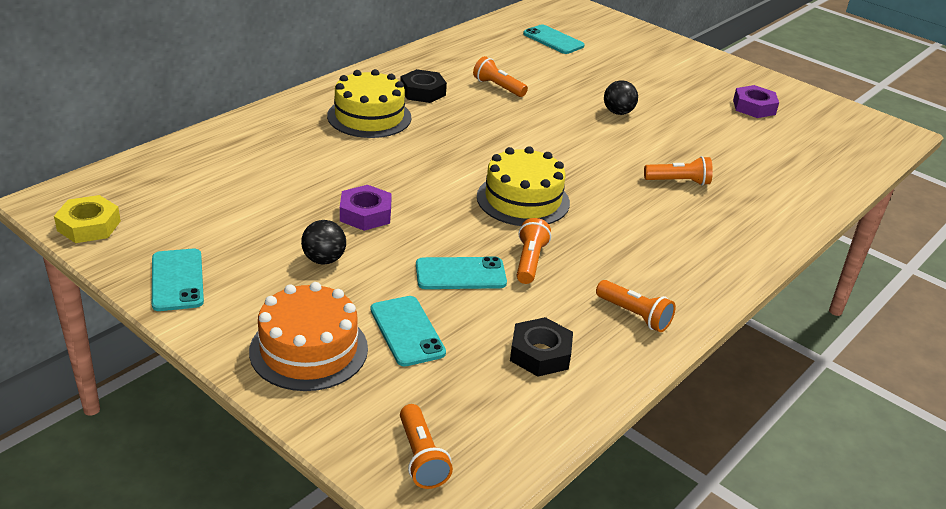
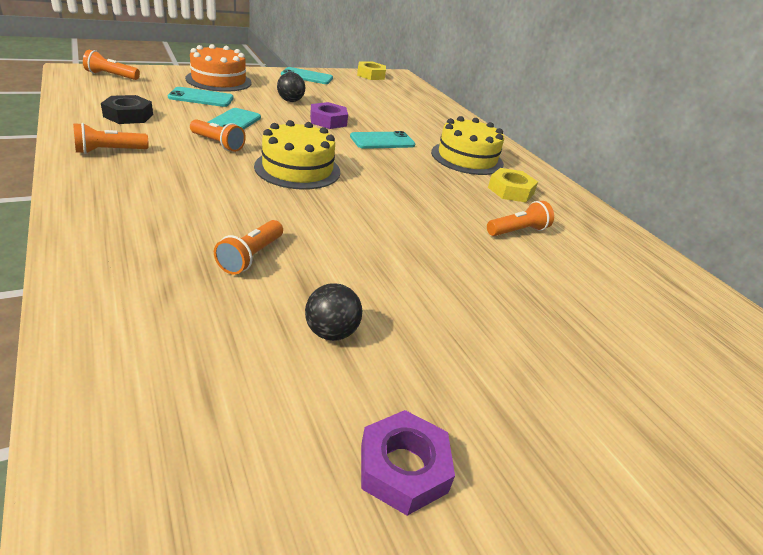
camera: 110 degrees right, 0 degrees up
(423, 92) = (510, 191): black nut -> yellow nut
(553, 40) = (674, 327): turquoise phone -> turquoise phone (382, 141)
(618, 112) = (434, 287): black ball -> black ball (331, 332)

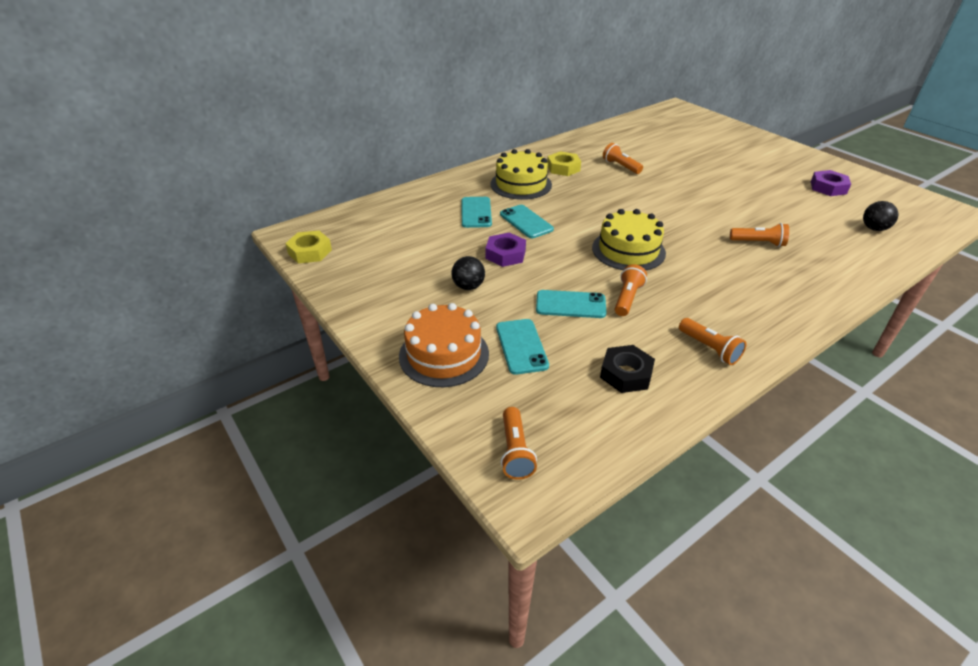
camera: 95 degrees left, 5 degrees up
(307, 76) = (360, 294): turquoise phone -> turquoise phone (476, 212)
(331, 332) = (783, 210): black ball -> black ball (874, 228)

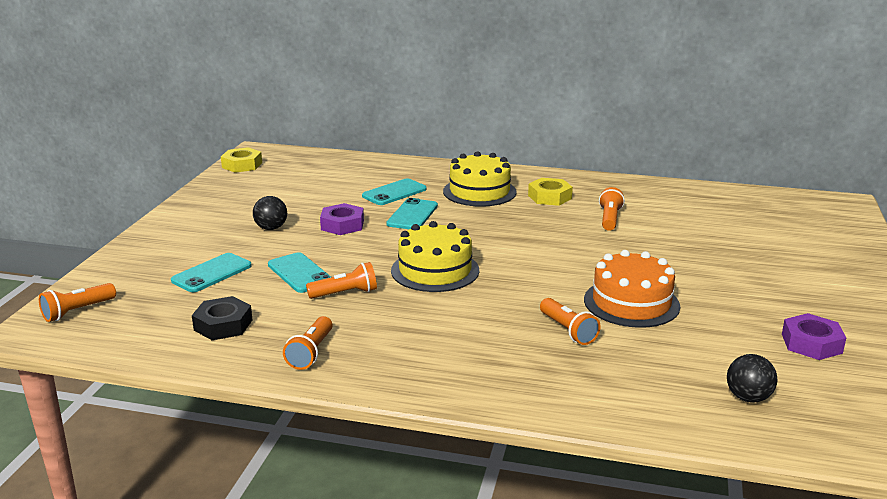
camera: 50 degrees right, 15 degrees down
(444, 354) = (167, 250): orange cake -> orange cake (631, 303)

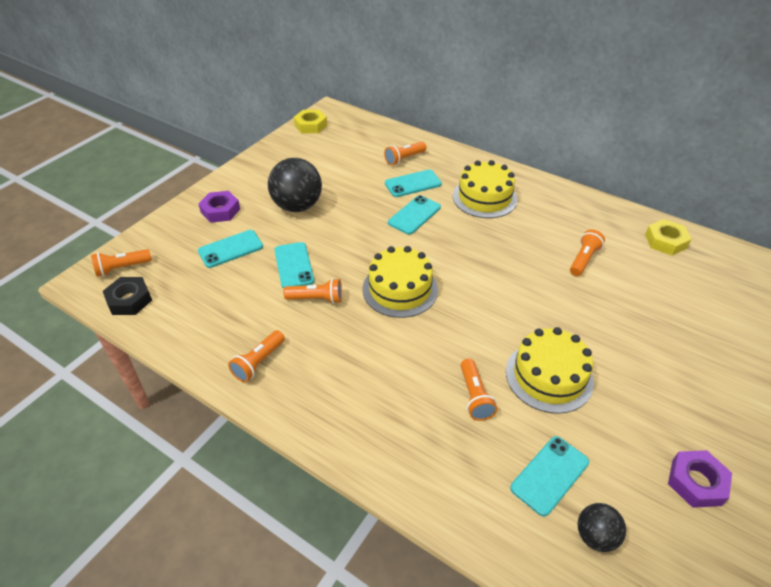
camera: 20 degrees right, 20 degrees up
(223, 325) = (211, 311): black nut -> black nut (129, 300)
(271, 228) = (297, 206): black ball -> black ball, size x1.88
(342, 225) = (353, 215): purple nut -> purple nut (220, 211)
(371, 176) = (404, 159): none -> orange flashlight
(549, 197) = (543, 218): yellow nut -> yellow nut (665, 241)
(631, 303) = (549, 376): orange cake -> yellow cake
(678, 368) = (550, 475): none -> turquoise phone

